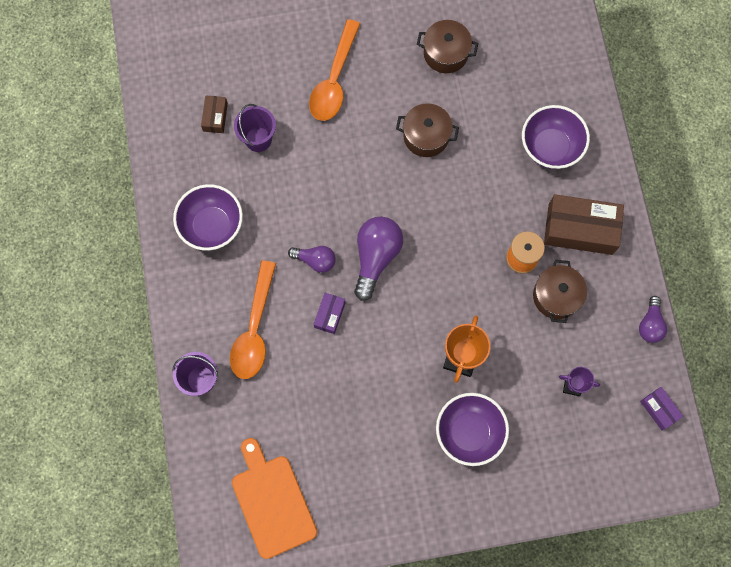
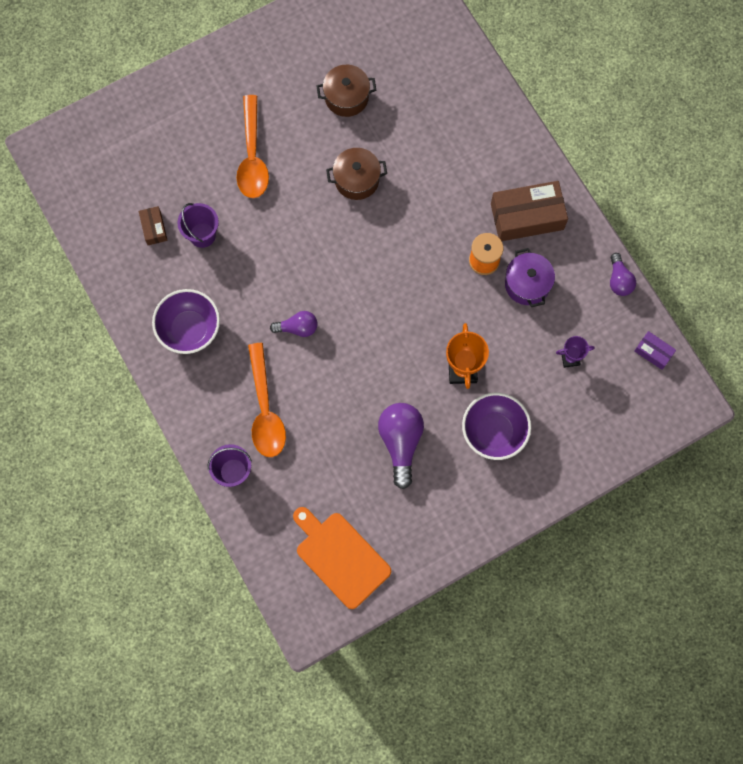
camera: 20 degrees left, 0 degrees up
(329, 315) = (329, 372): purple box -> none
(376, 257) = (352, 305): purple light bulb -> purple light bulb (401, 442)
(550, 147) = (473, 151): purple bowl -> none
(556, 296) = (527, 284): brown pot -> purple pot

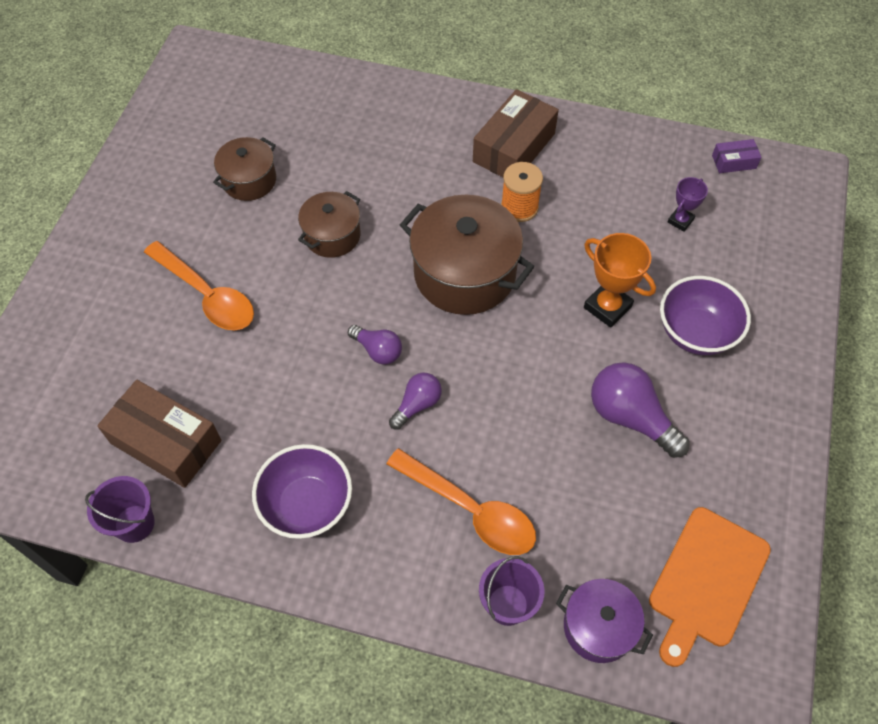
camera: 45 degrees left, 15 degrees down
(154, 228) = (166, 442): brown box -> brown box, size x2.05
(202, 235) = (227, 404): purple bucket -> purple bucket (134, 523)
(340, 557) = (706, 581): orange cutting board -> orange cutting board turned 60 degrees counterclockwise
(405, 274) = (464, 274): none -> brown pot
(527, 284) = (576, 195): purple pot -> purple pot (598, 627)
(619, 280) = (642, 134): purple light bulb -> purple light bulb (378, 350)

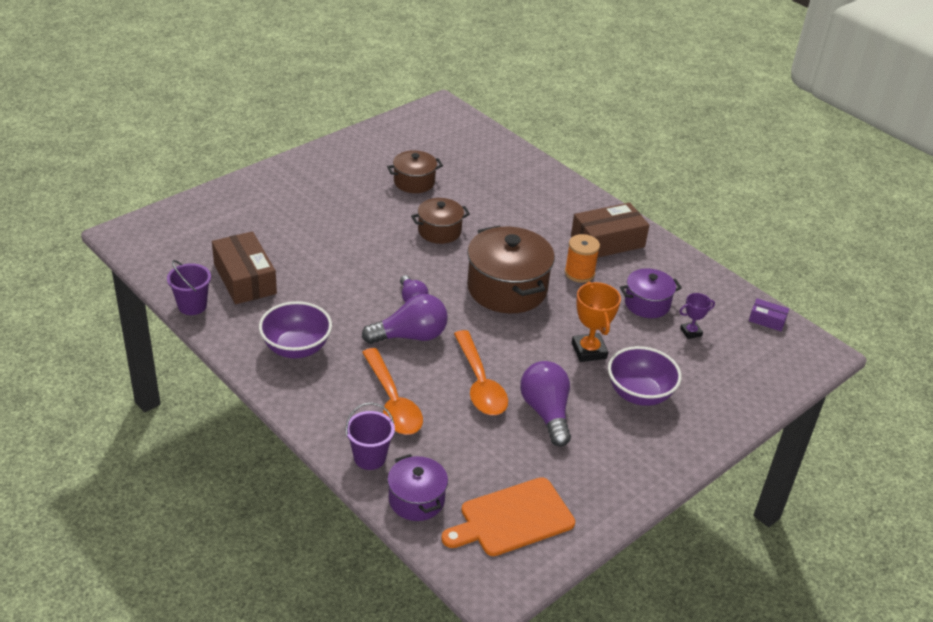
camera: 30 degrees right, 20 degrees down
(206, 295) = (334, 224): orange spoon -> orange spoon (479, 383)
(417, 405) = (410, 336): purple light bulb -> purple light bulb, size x1.70
(613, 209) = (647, 304): none -> purple pot

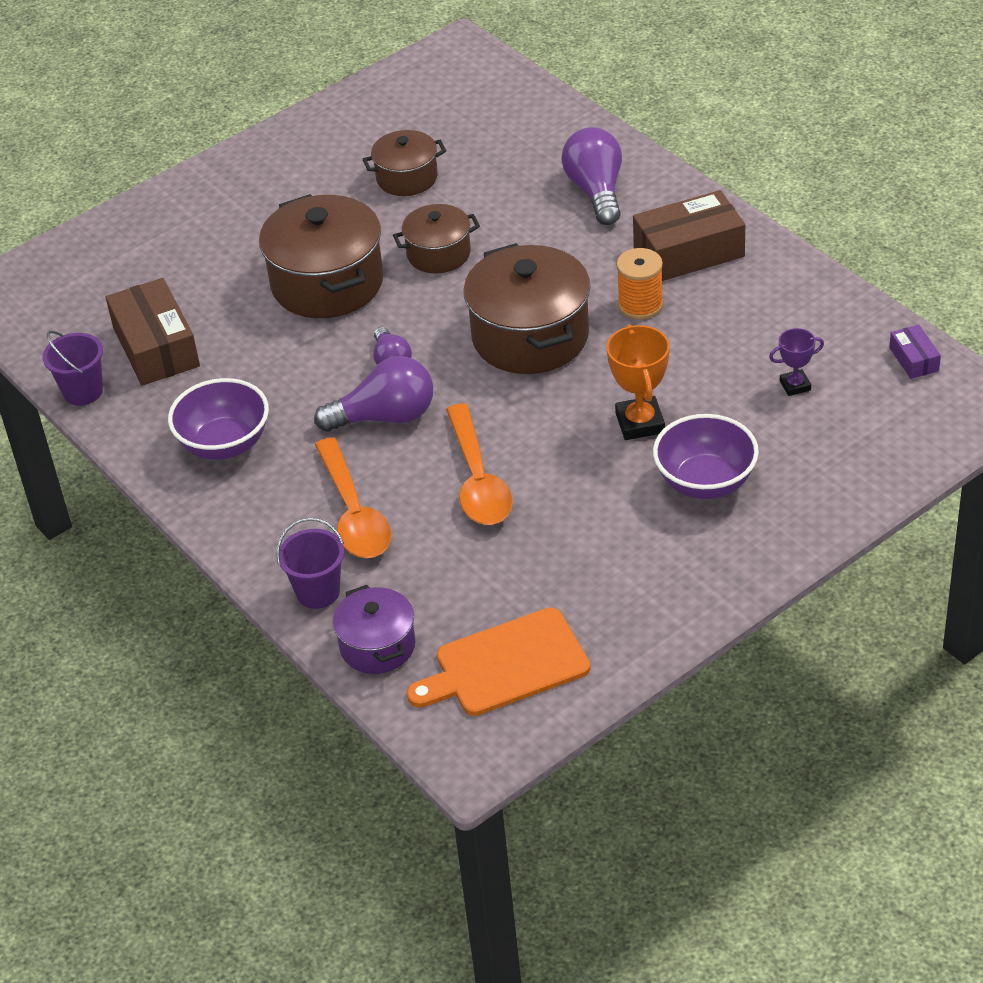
camera: 10 degrees right, 5 degrees up
(364, 245) = (327, 283): none -> brown pot
(546, 412) = (568, 516): purple light bulb -> purple light bulb (596, 191)
(647, 304) = (735, 346): purple pot -> none
(767, 320) = (914, 359): purple box -> purple box turned 45 degrees clockwise

